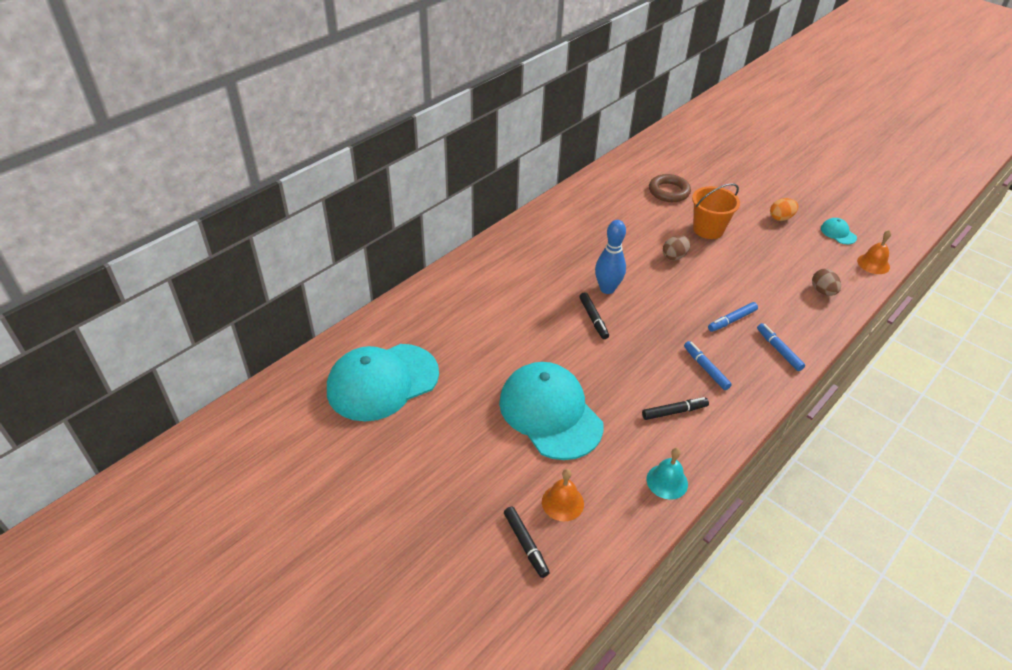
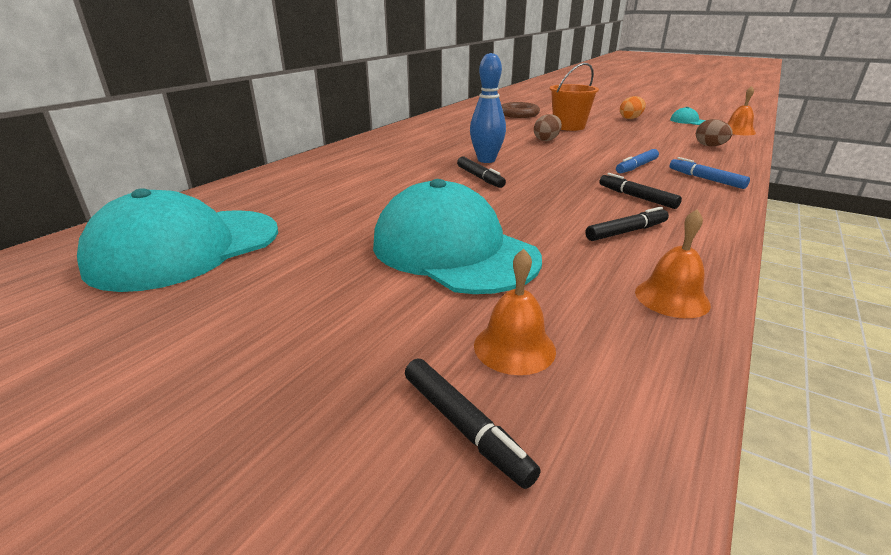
camera: 10 degrees left, 15 degrees down
(667, 481) = (672, 298): turquoise bell -> orange bell
(706, 369) = (637, 197): blue marker -> black marker

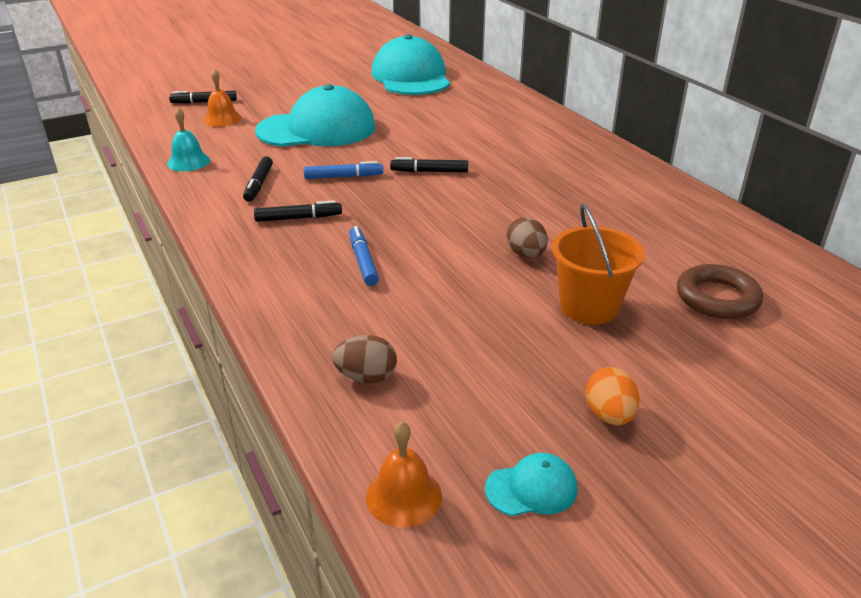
camera: 120 degrees right, 5 degrees up
(486, 160) = (478, 190): blue bowling pin -> none
(672, 298) = (188, 162): orange bell -> turquoise bell
(706, 179) = (280, 280): blue marker -> blue marker (343, 177)

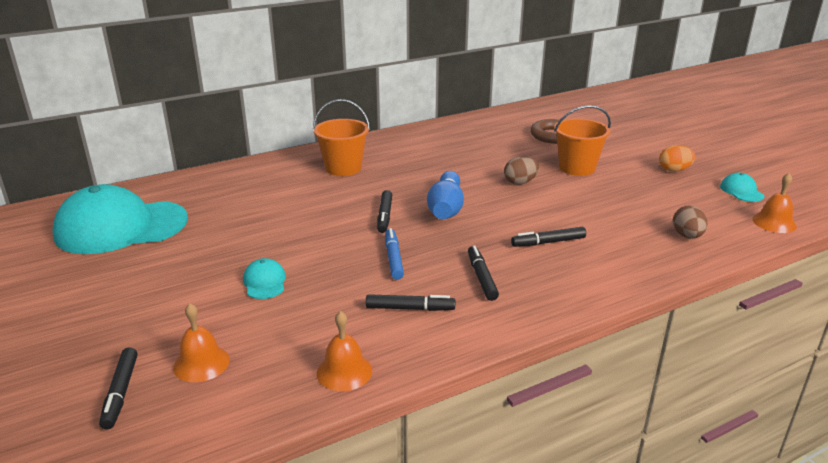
camera: 90 degrees left, 5 degrees down
(188, 162) = (344, 371): turquoise bell -> orange bell
(317, 129) = (264, 282): turquoise cap -> turquoise cap, size x0.40
(363, 262) = (548, 242): blue marker -> black marker
(447, 203) = (446, 208): none -> blue bowling pin
(543, 148) = (343, 168): none -> orange bucket

